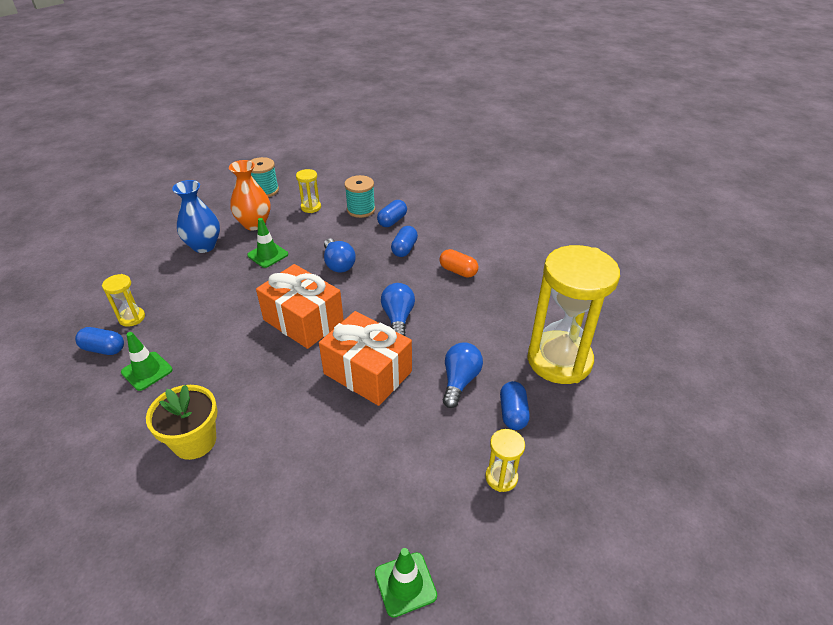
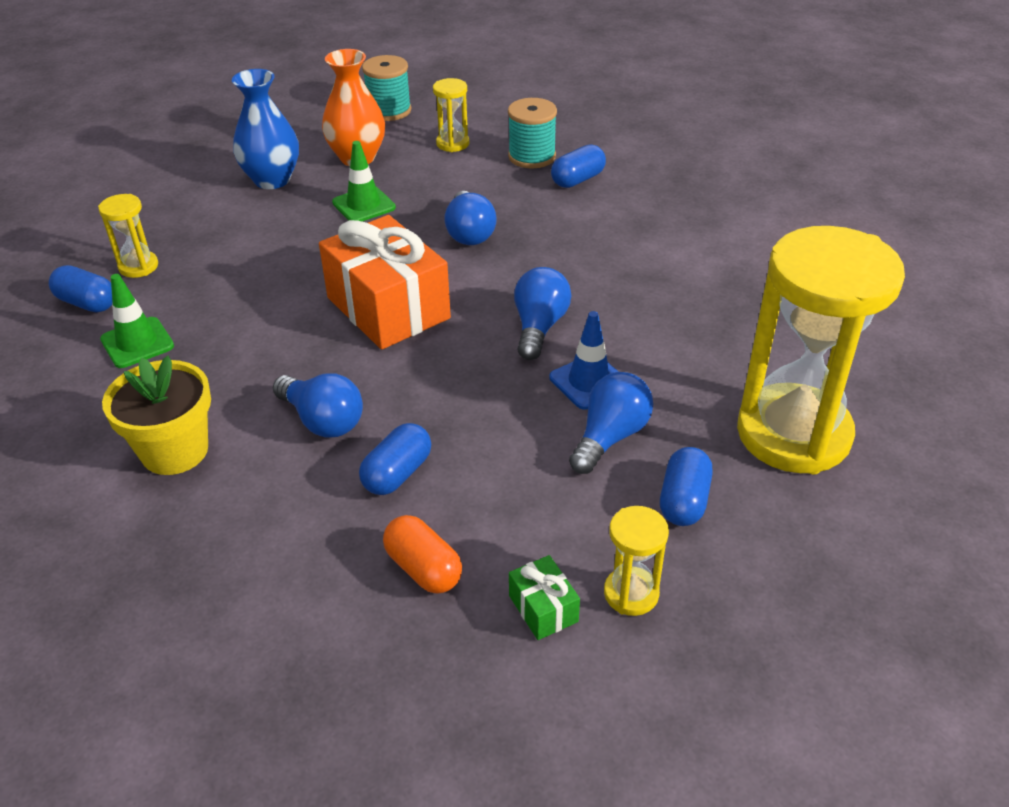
camera: 15 degrees right, 0 degrees up
(284, 402) = (322, 420): none -> blue light bulb
(368, 372) = (464, 399): orange gift -> none
(404, 249) = (584, 224): blue capsule -> blue capsule (397, 473)
(405, 584) = (424, 714): green traffic cone -> none
(437, 348) = (589, 382): none -> blue traffic cone
(454, 498) = (543, 608): none -> green gift
(458, 271) = (663, 270): orange capsule -> orange capsule (423, 568)

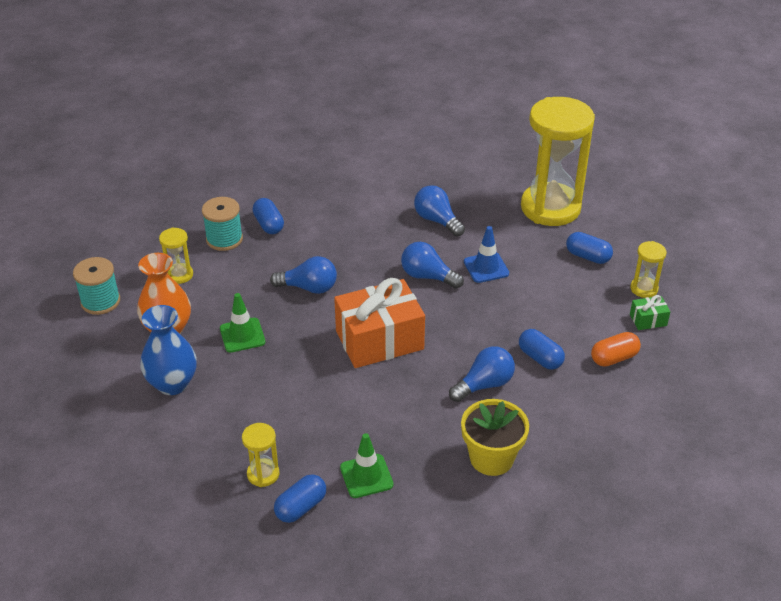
camera: 75 degrees left, 0 degrees up
(610, 437) = (534, 270): blue light bulb -> blue light bulb (437, 220)

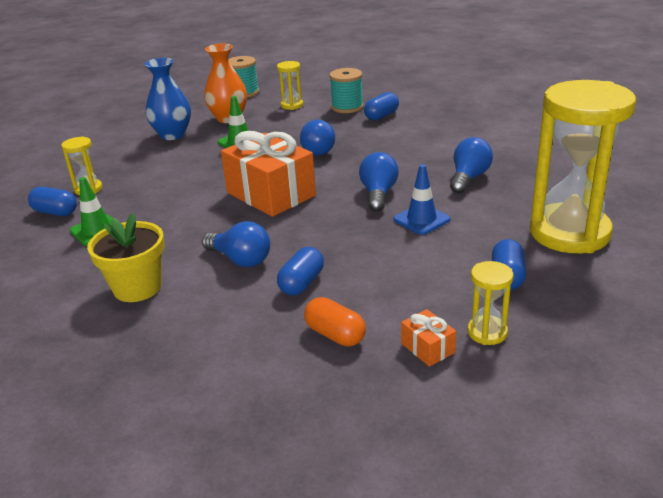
camera: 70 degrees right, 10 degrees down
(648, 320) = (427, 348): green gift -> orange gift

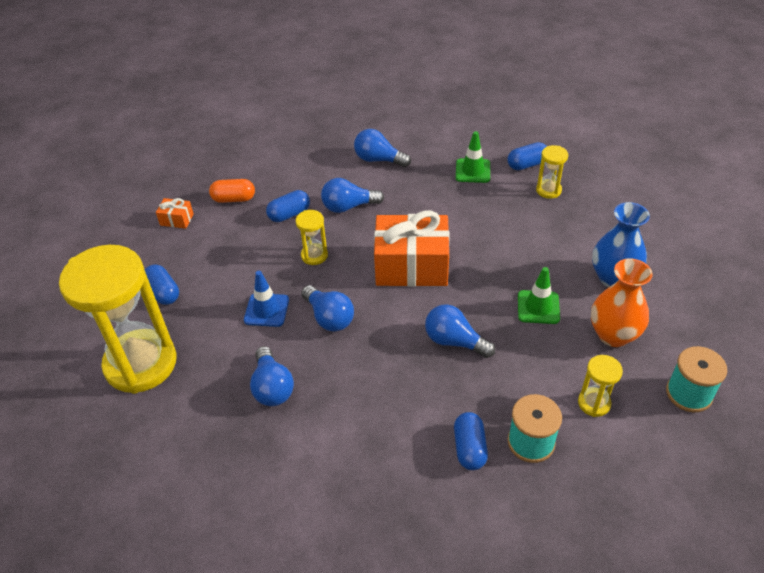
camera: 135 degrees right, 15 degrees up
(137, 287) = (378, 160): yellow flower pot -> blue light bulb
(302, 283) = (289, 214): blue capsule -> blue capsule turned 75 degrees clockwise
(487, 332) = (150, 246): yellow hourglass -> yellow hourglass (314, 255)

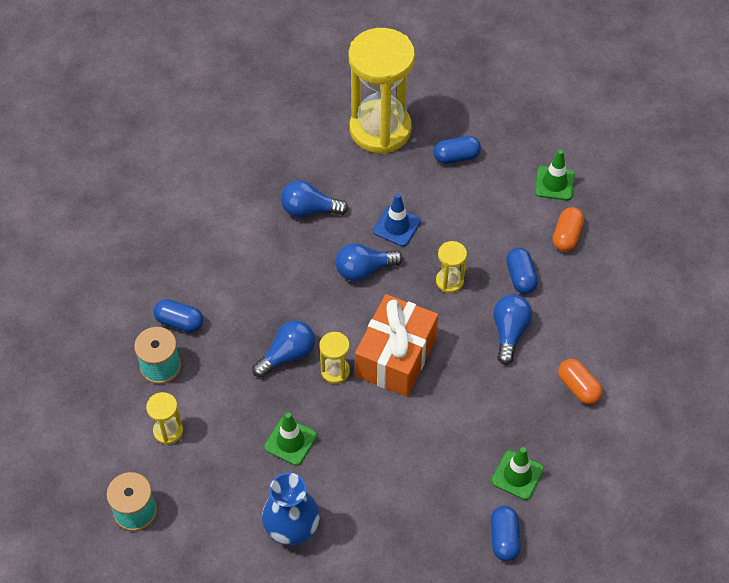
camera: 110 degrees right, 10 degrees up
(177, 220) = (554, 183): orange gift -> green traffic cone
(378, 160) = (578, 387): blue light bulb -> orange capsule
(548, 190) = (449, 538): yellow hourglass -> yellow hourglass (335, 371)
(613, 335) = (226, 487): orange vase -> none

